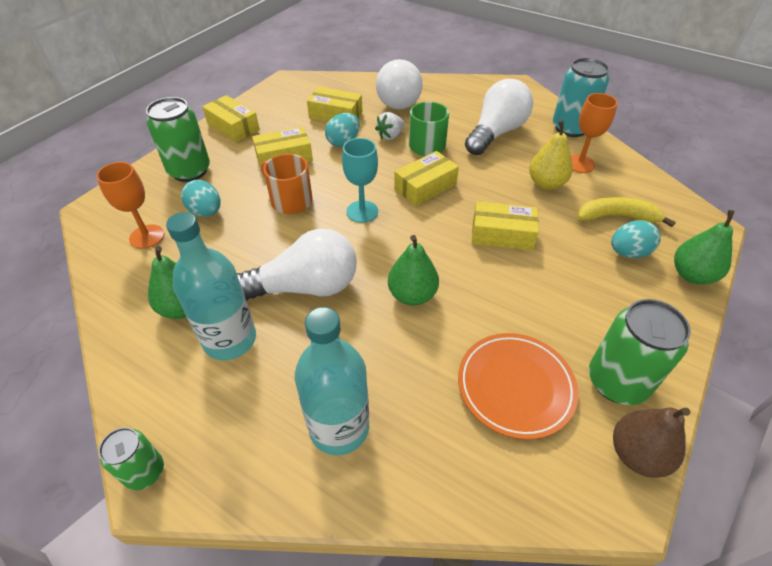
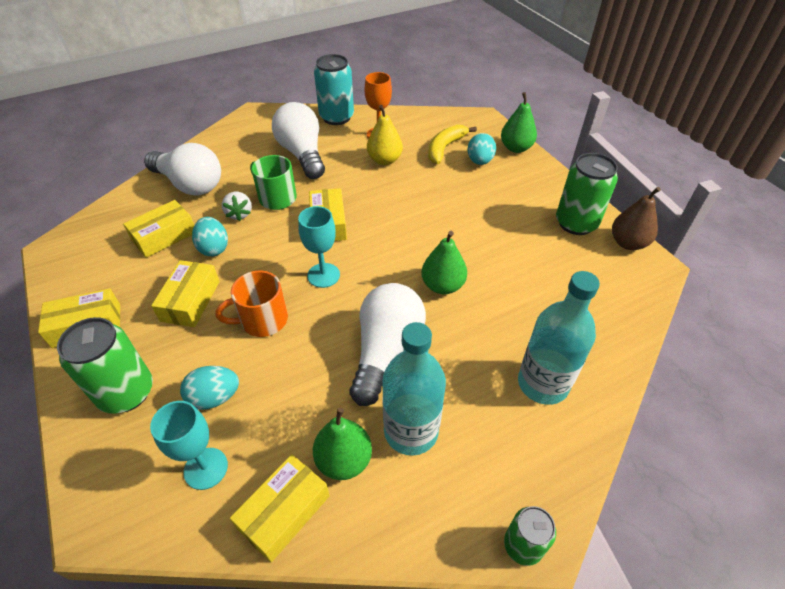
camera: 60 degrees left, 0 degrees up
(147, 236) = (206, 468): orange goblet -> turquoise goblet
(502, 234) = (418, 208): yellow box -> yellow box (284, 512)
(515, 387) = (556, 270): orange plate -> none

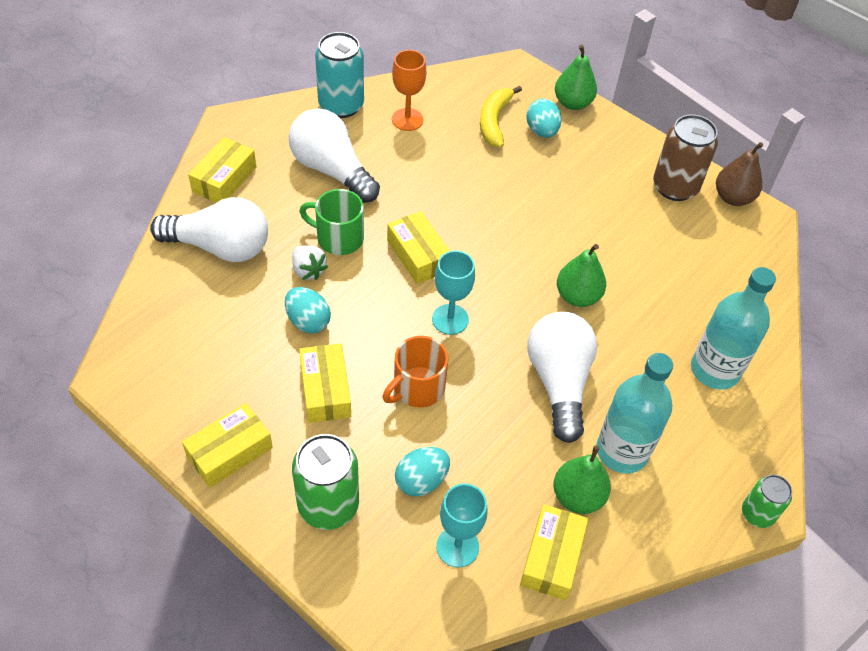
camera: 25 degrees left, 5 degrees up
(164, 236) = (238, 323): yellow box -> yellow box (224, 179)
(384, 160) = (434, 155): yellow pear -> none
(576, 223) = (675, 187): green can -> brown can

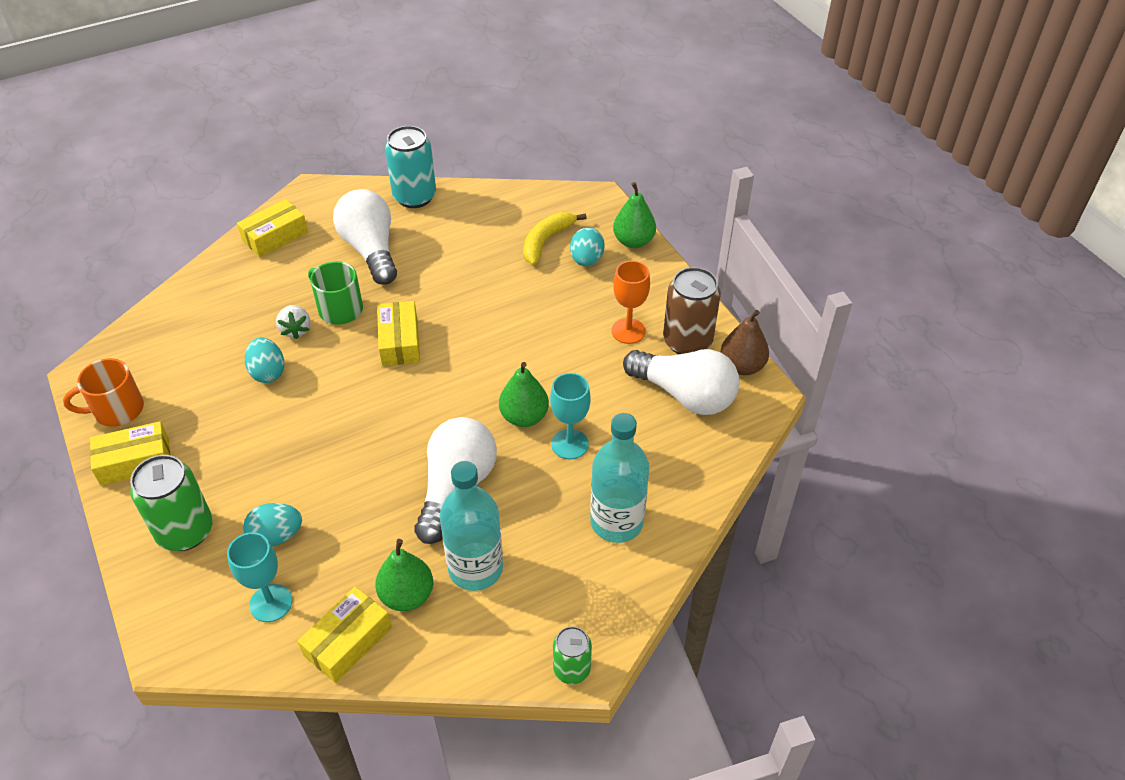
camera: 25 degrees right, 5 degrees down
(220, 247) = (235, 291): white light bulb -> white light bulb (684, 395)
(325, 390) = (245, 434): yellow box -> none
(407, 119) = (466, 222): orange goblet -> orange goblet (628, 331)
(417, 388) = (325, 455): orange mug -> orange mug (117, 410)
(450, 319) = (392, 405): turquoise goblet -> turquoise goblet (569, 444)

